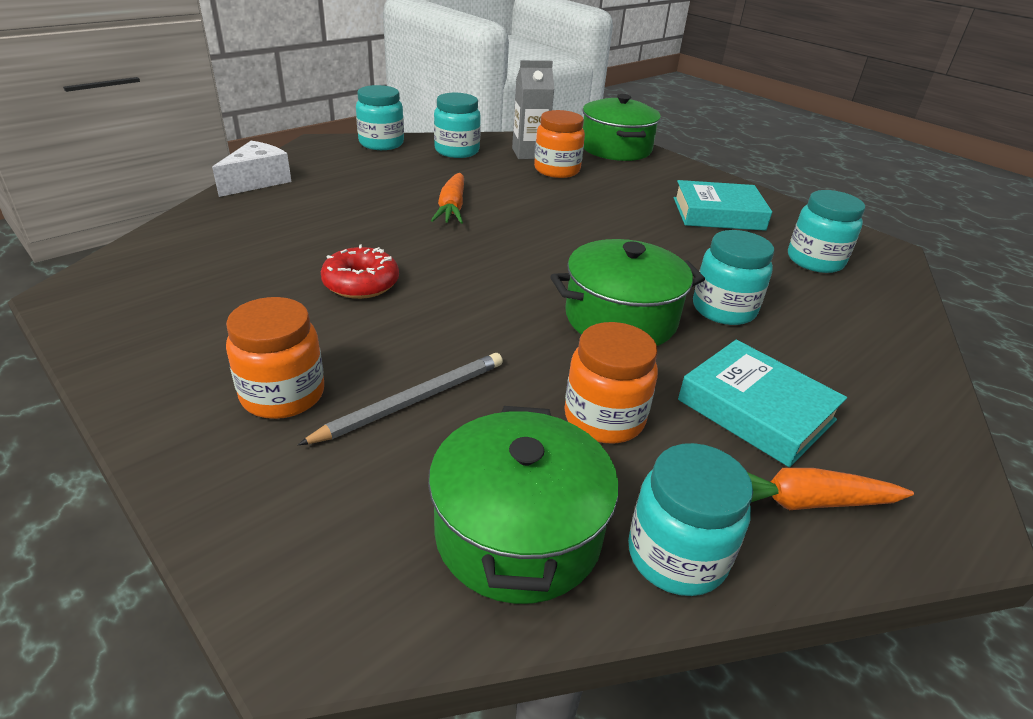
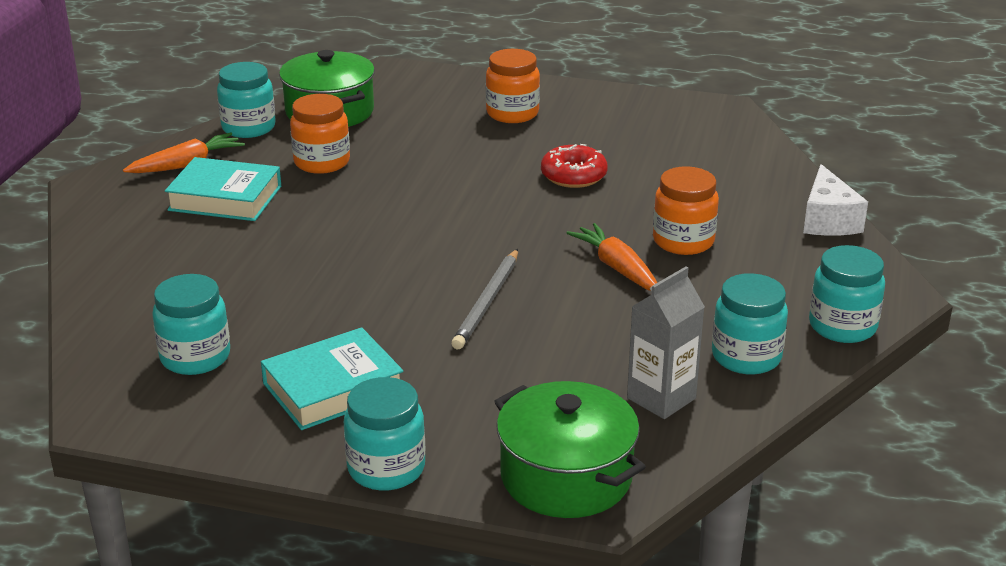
camera: 150 degrees right, 5 degrees down
(412, 401) = (440, 133): grey pencil -> grey pencil (487, 302)
(557, 170) = (589, 379): orange jar -> orange jar (683, 241)
(620, 318) = (356, 222): green pot -> none
(723, 309) = (275, 262): turquoise jar -> turquoise jar (386, 468)

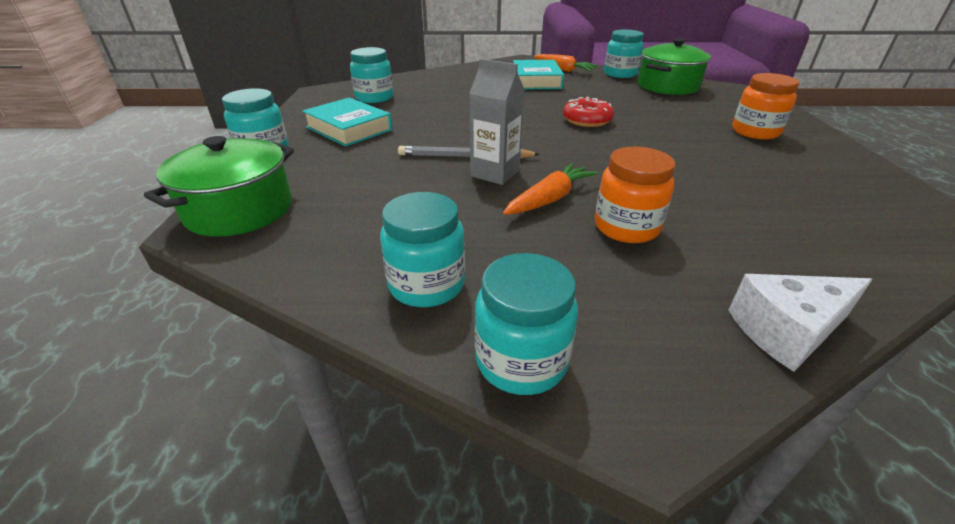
camera: 75 degrees right, 5 degrees up
(322, 162) = (602, 93): orange jar -> none
(573, 176) = (686, 165): red donut -> red donut (587, 120)
(661, 398) = (346, 241): grey carton -> grey carton (495, 173)

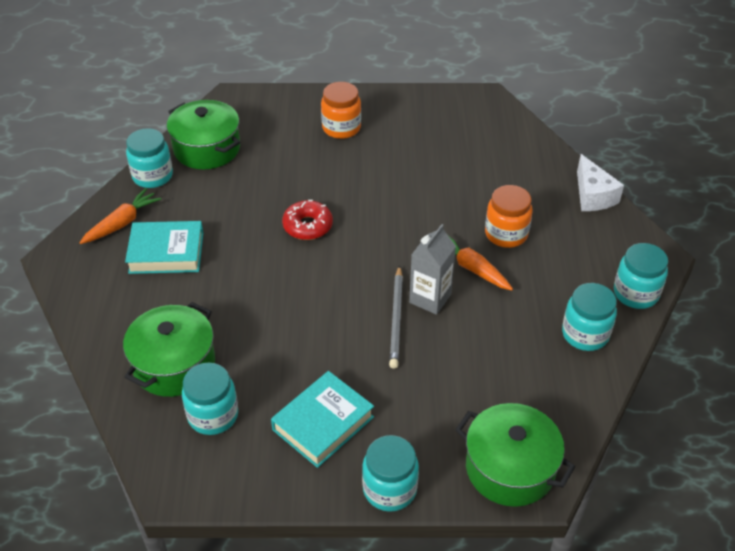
camera: 90 degrees left, 10 degrees up
(425, 87) = (174, 364): none -> green pot

